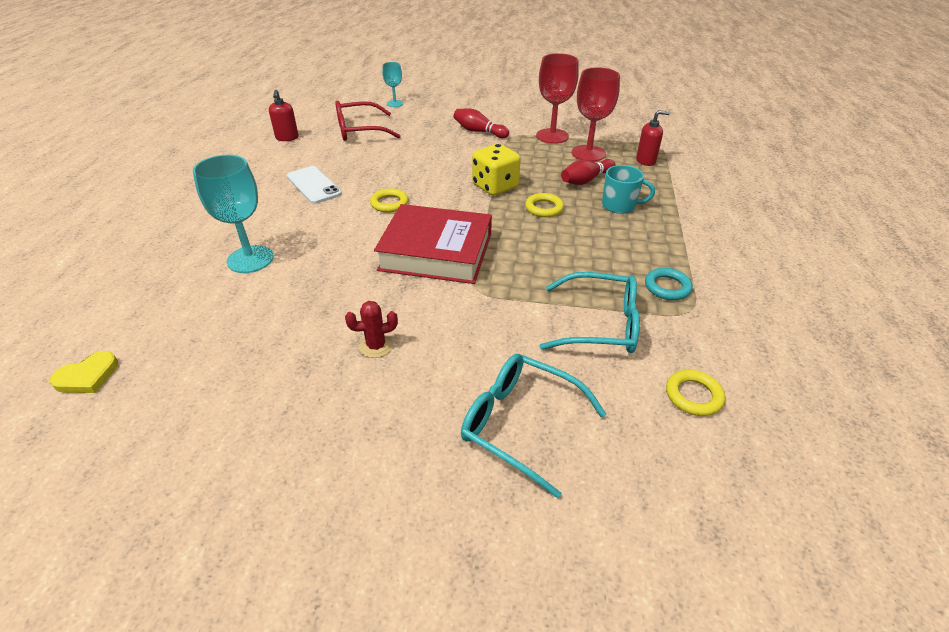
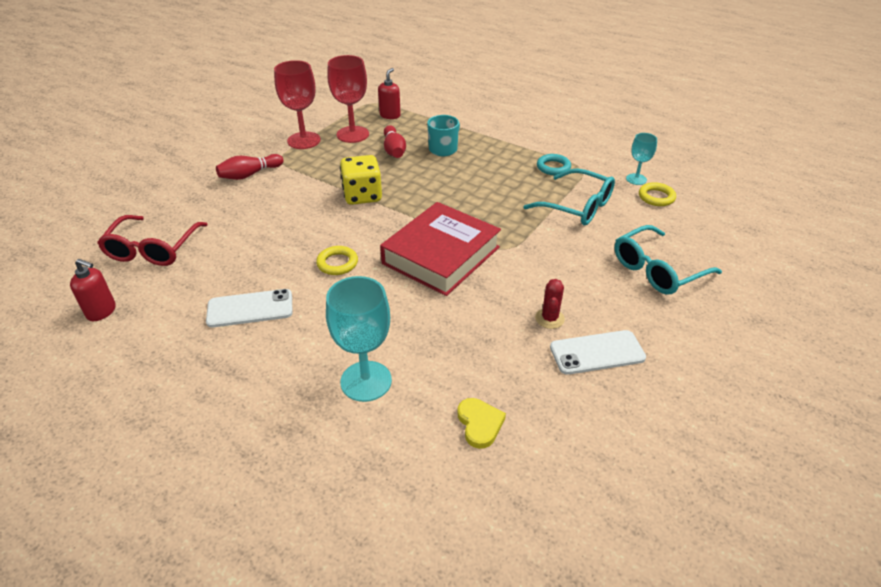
camera: 65 degrees left, 0 degrees up
(88, 376) = (499, 535): yellow heart -> yellow heart (479, 424)
(336, 394) = (597, 352): none -> white phone
(395, 103) = (114, 209): turquoise goblet -> turquoise goblet (636, 179)
(544, 208) = (418, 182): yellow ring -> none
(600, 324) = (577, 206): turquoise glasses -> turquoise glasses turned 90 degrees clockwise

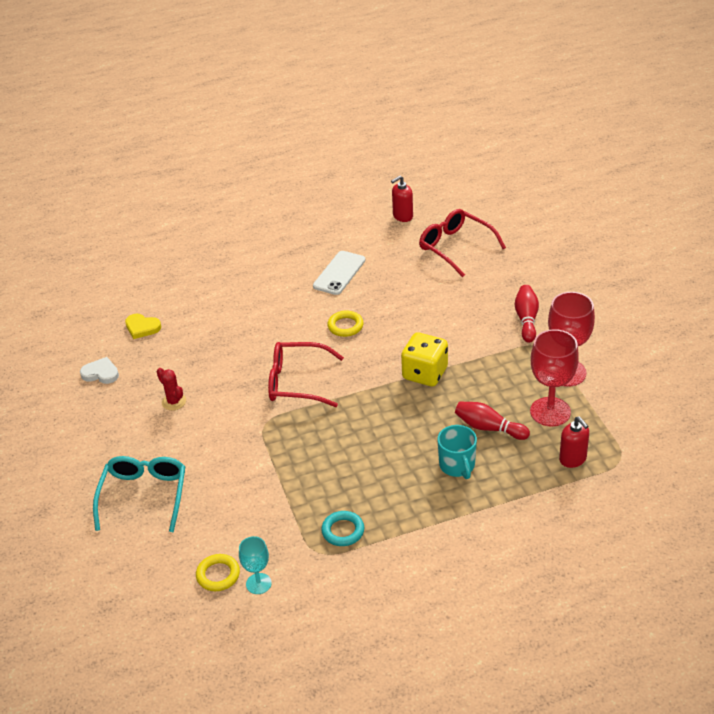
camera: 130 degrees right, 0 degrees up
(366, 381) = (222, 298): turquoise goblet -> none
(441, 255) = (297, 382): red book -> red glasses
(577, 206) = (267, 504): turquoise glasses -> none
(582, 407) = (101, 373): none -> white heart
(597, 352) = (123, 406): white phone -> none

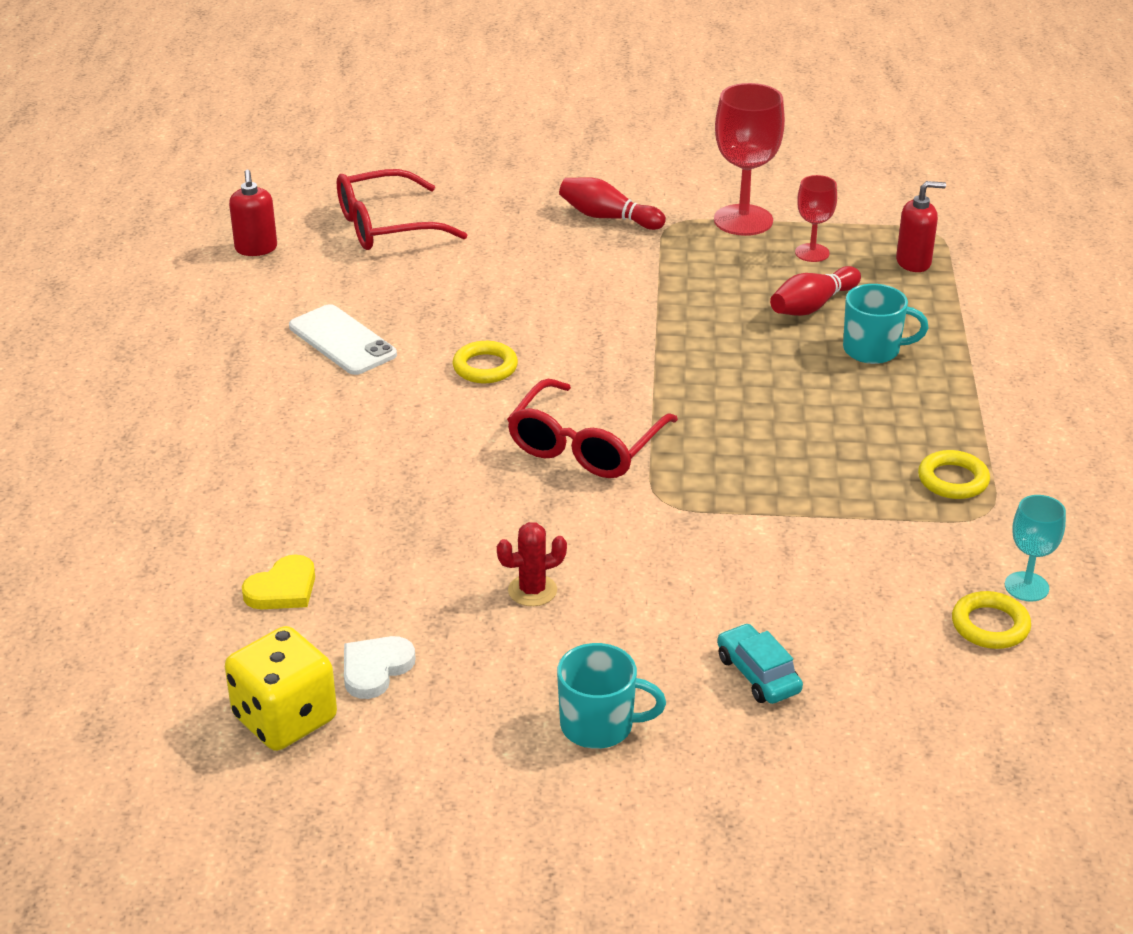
camera: 70 degrees left, 5 degrees down
(89, 453) = (599, 725): none -> turquoise mug
(144, 495) = (758, 674): turquoise glasses -> turquoise car
(343, 531) = (953, 480): turquoise ring -> yellow ring
(425, 373) = (658, 326): yellow dice -> yellow dice (285, 718)
(550, 412) = (812, 253): red goblet -> red goblet, size x0.56

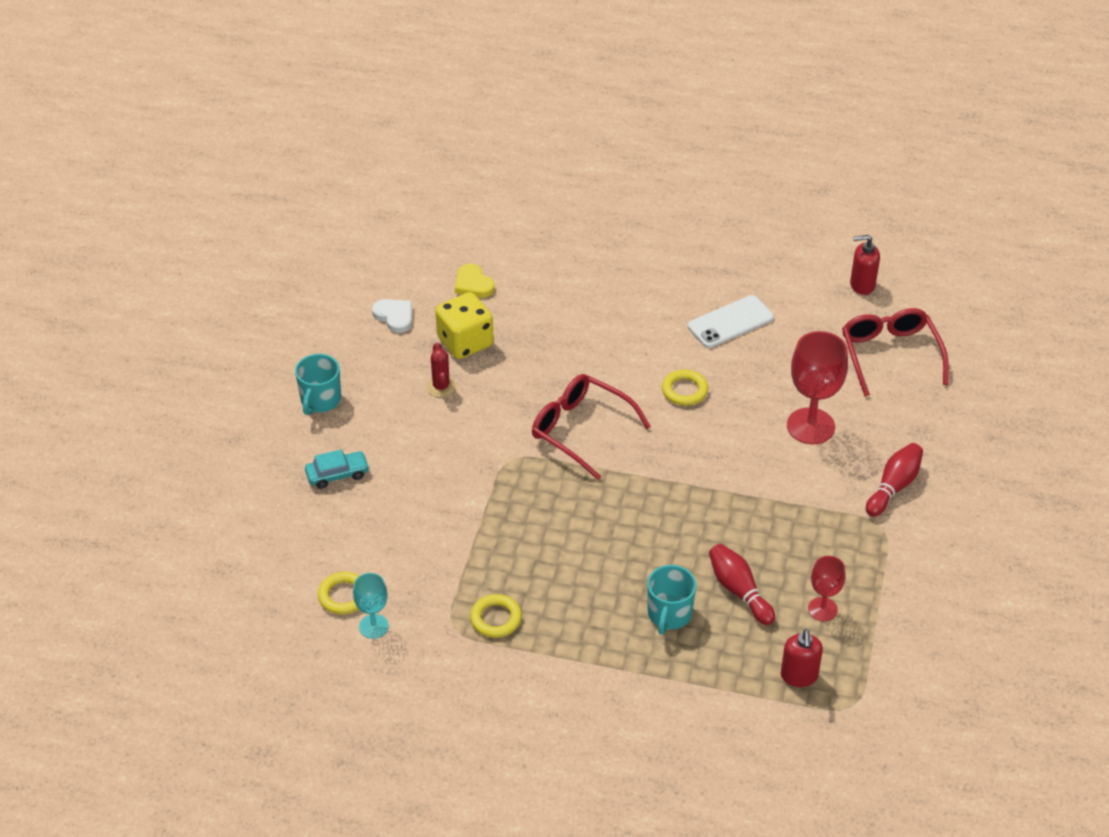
camera: 100 degrees right, 10 degrees up
(285, 718) = (367, 281): yellow dice -> yellow dice (465, 342)
(743, 220) = (882, 574): red goblet -> red goblet (810, 426)

